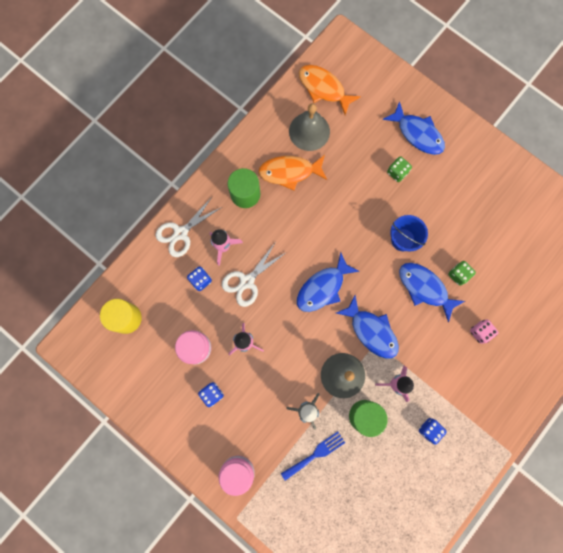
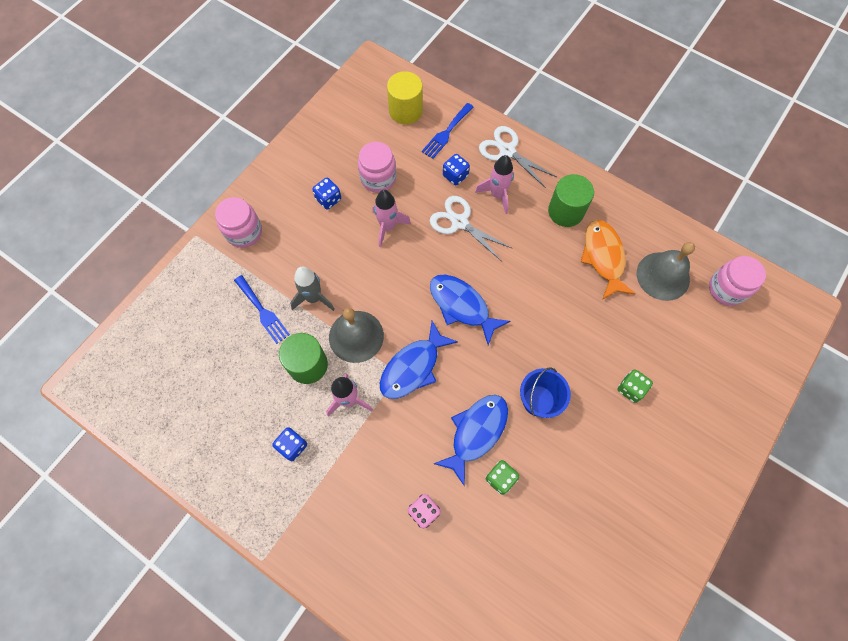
camera: 85 degrees right, 10 degrees down
(155, 283) = (446, 133): none -> blue fork
(323, 88) = (726, 289): orange fish -> pink jar
(417, 134) = (693, 414): blue fish -> none

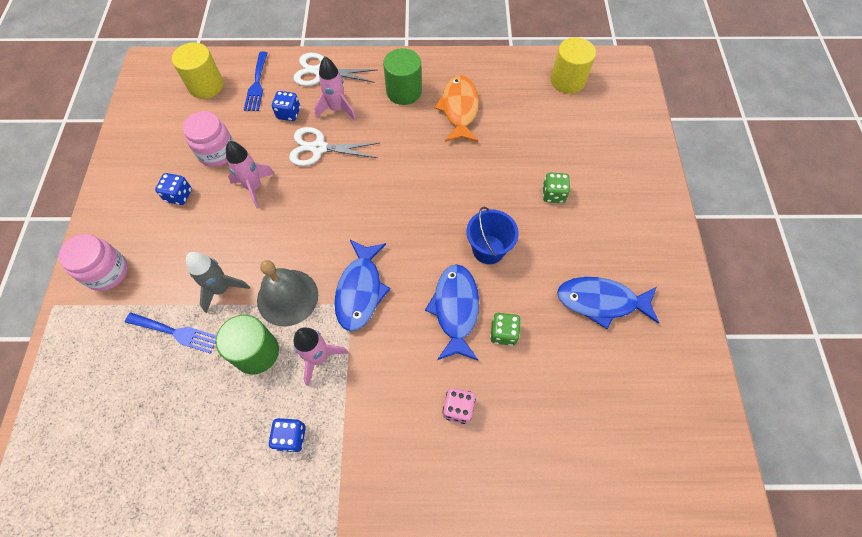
camera: 35 degrees left, 5 degrees down
(462, 306) = (368, 213): blue fish -> blue fish (601, 301)
(603, 257) = (459, 109): orange fish -> orange fish turned 45 degrees clockwise
(663, 276) = (514, 97): grey bell -> none
(726, 289) = (567, 80): pink jar -> yellow cylinder

